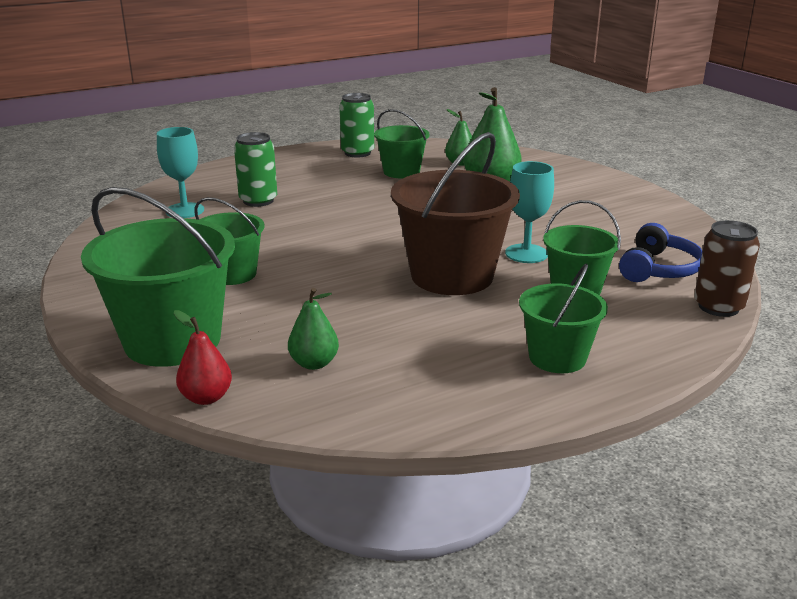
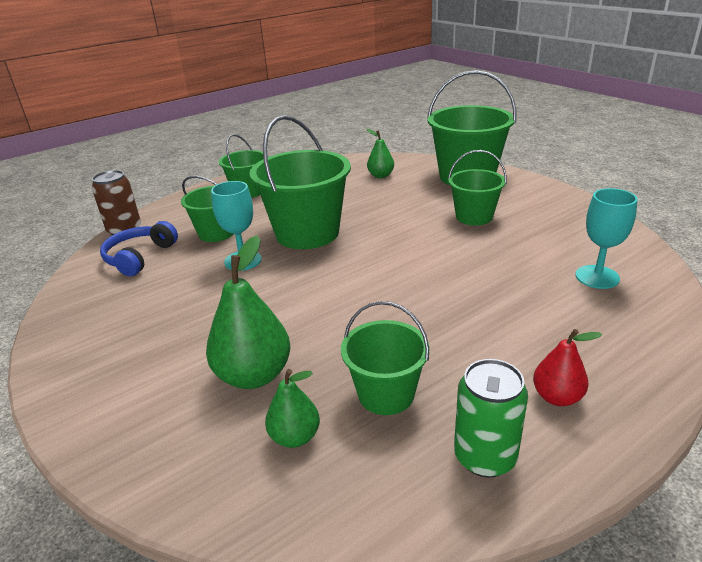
camera: 175 degrees right, 5 degrees up
(206, 397) = (424, 159): red pear -> red pear (557, 397)
(258, 201) = (535, 302): green can -> none
(452, 276) = (307, 233): brown bucket -> green bucket

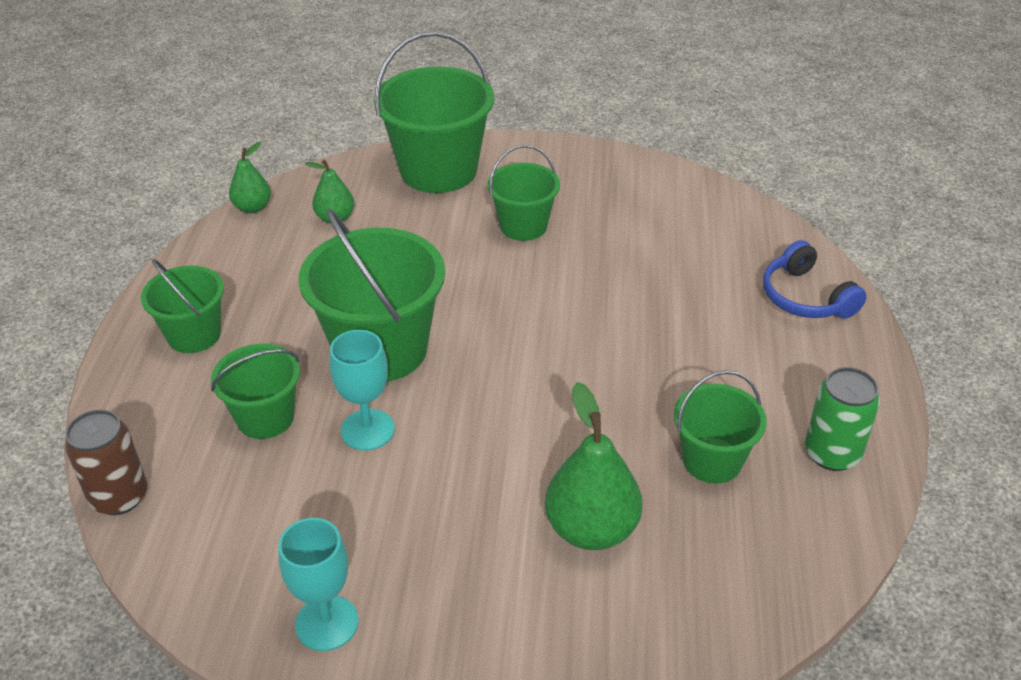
camera: 50 degrees left, 10 degrees up
(139, 257) = (224, 513): blue headphones -> blue headphones (806, 297)
(295, 437) = (703, 546): green pear -> green pear (253, 207)
(557, 397) = (815, 374): red pear -> none
(597, 277) = (710, 240): turquoise goblet -> turquoise goblet (327, 623)

